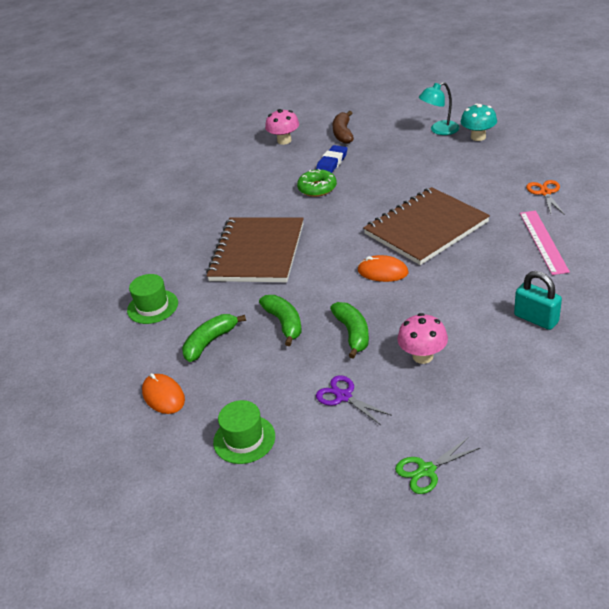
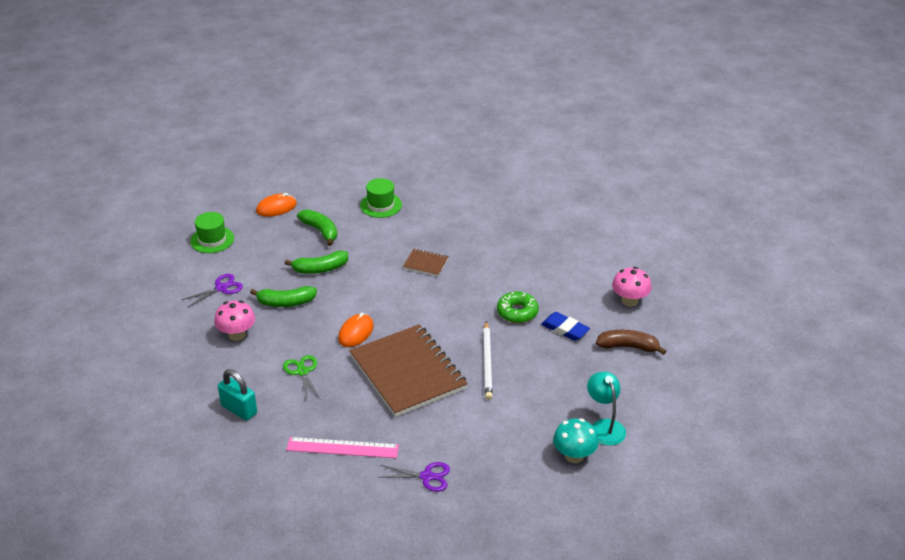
camera: 95 degrees right, 0 degrees up
(257, 252) = (426, 263): brown notebook -> brown notebook, size x0.42
(391, 191) = (487, 362): none -> white pencil
(426, 470) = (130, 314): green scissors -> green scissors (302, 372)
(536, 319) = (239, 409): turquoise padlock -> turquoise padlock turned 75 degrees clockwise
(545, 193) = (427, 476): orange scissors -> purple scissors

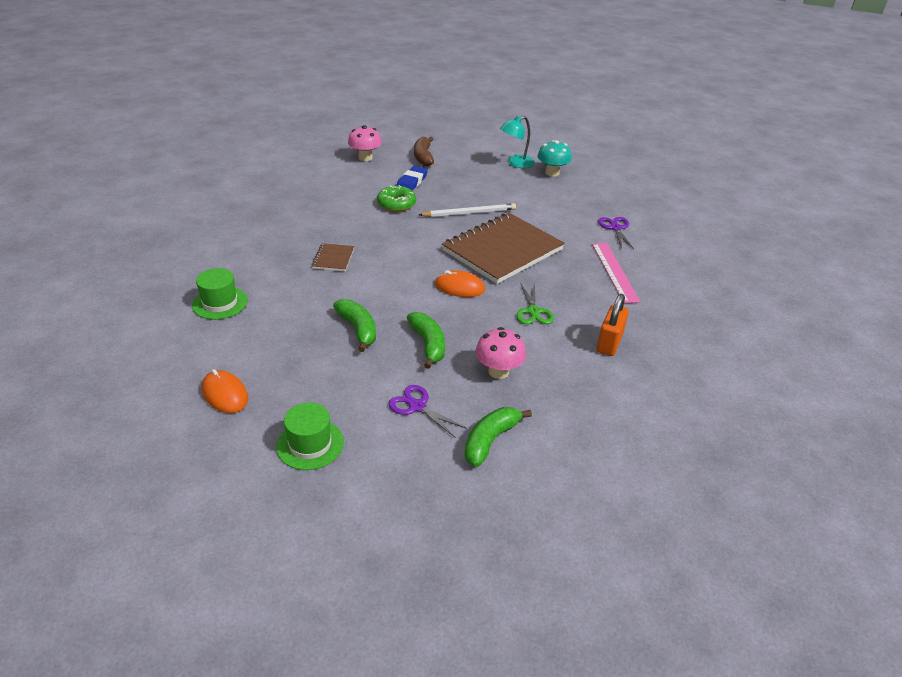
camera: 105 degrees left, 0 degrees up
(239, 409) = (609, 343): turquoise padlock -> orange padlock
(302, 372) = (533, 311): green scissors -> green scissors turned 60 degrees counterclockwise
(320, 231) = (279, 342): green banana -> green banana (490, 440)

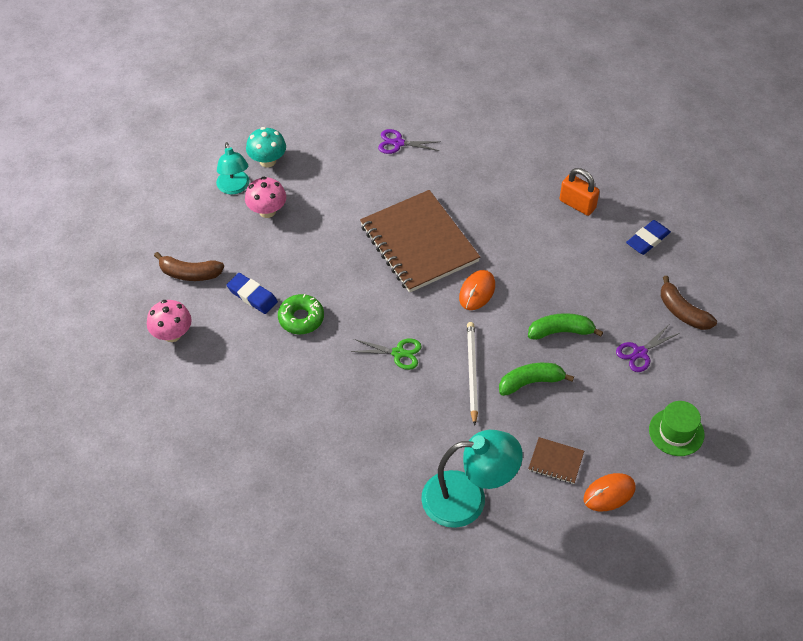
camera: 75 degrees left, 15 degrees up
(220, 303) = (468, 498): green hat -> turquoise lamp
(333, 258) = (404, 391): brown notebook -> brown notebook (556, 461)
(469, 213) = (338, 255): white pencil -> white pencil (472, 372)
(490, 440) = (682, 312): green banana -> brown banana
(498, 371) = (603, 288): pink mushroom -> pink mushroom (267, 211)
(533, 311) = (525, 244): green scissors -> green scissors (398, 353)
(588, 402) = (647, 240): none -> blue eraser
(614, 272) = (474, 168): pink ruler -> none

